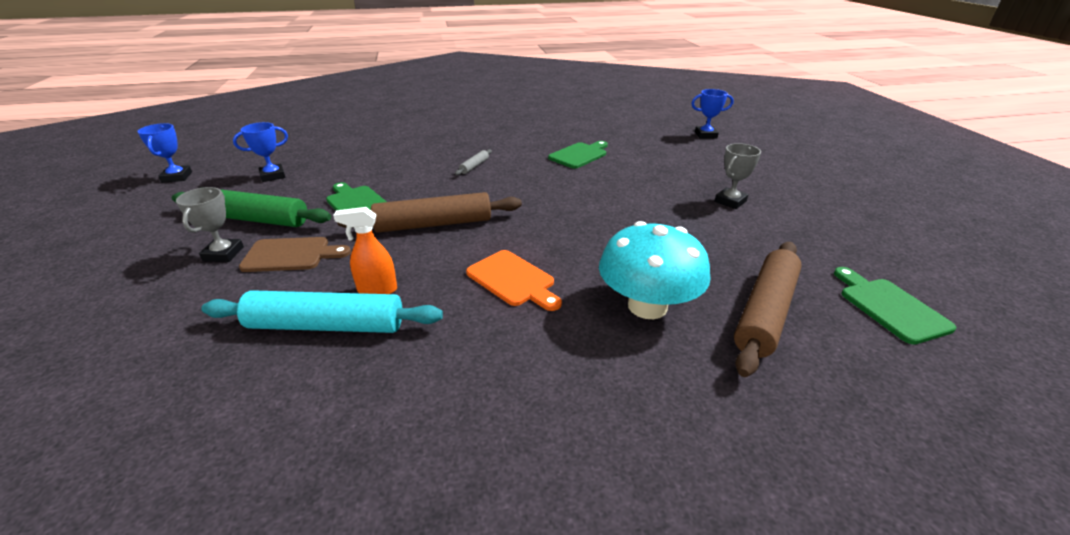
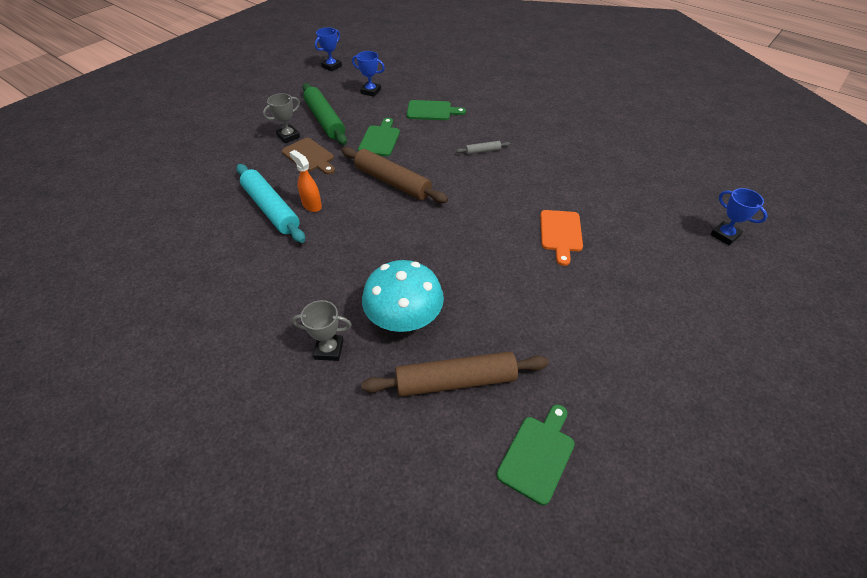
camera: 50 degrees right, 15 degrees up
(513, 280) = (371, 248): orange cutting board -> orange cutting board (560, 233)
(579, 155) = (570, 186): green cutting board -> green cutting board (431, 111)
(730, 201) = (603, 304): grey trophy -> grey trophy (329, 349)

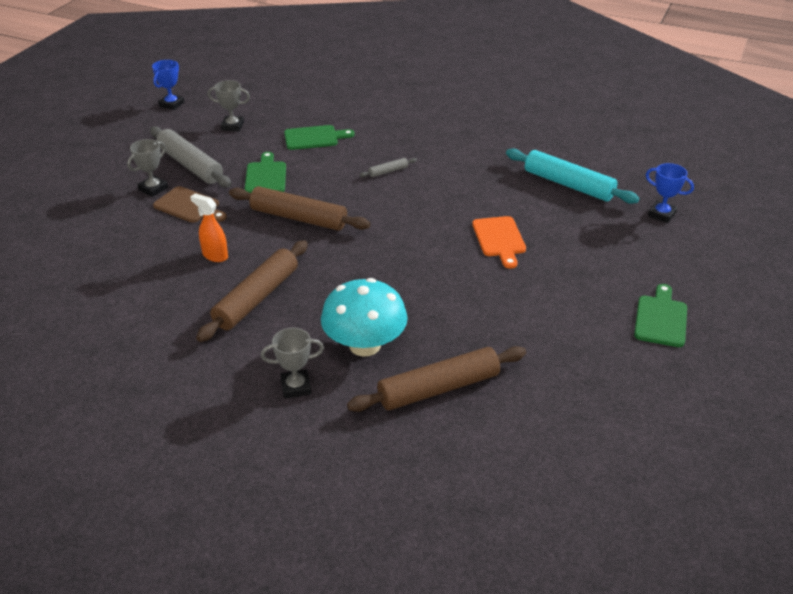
camera: 15 degrees left, 10 degrees down
(271, 209) = (168, 267): turquoise rolling pin -> turquoise rolling pin (568, 185)
(325, 120) = (190, 165): green rolling pin -> grey rolling pin
(329, 252) = (257, 298): none -> brown rolling pin
(370, 91) = (232, 126): blue trophy -> grey trophy
(538, 455) = (539, 432): green cutting board -> green cutting board (661, 319)

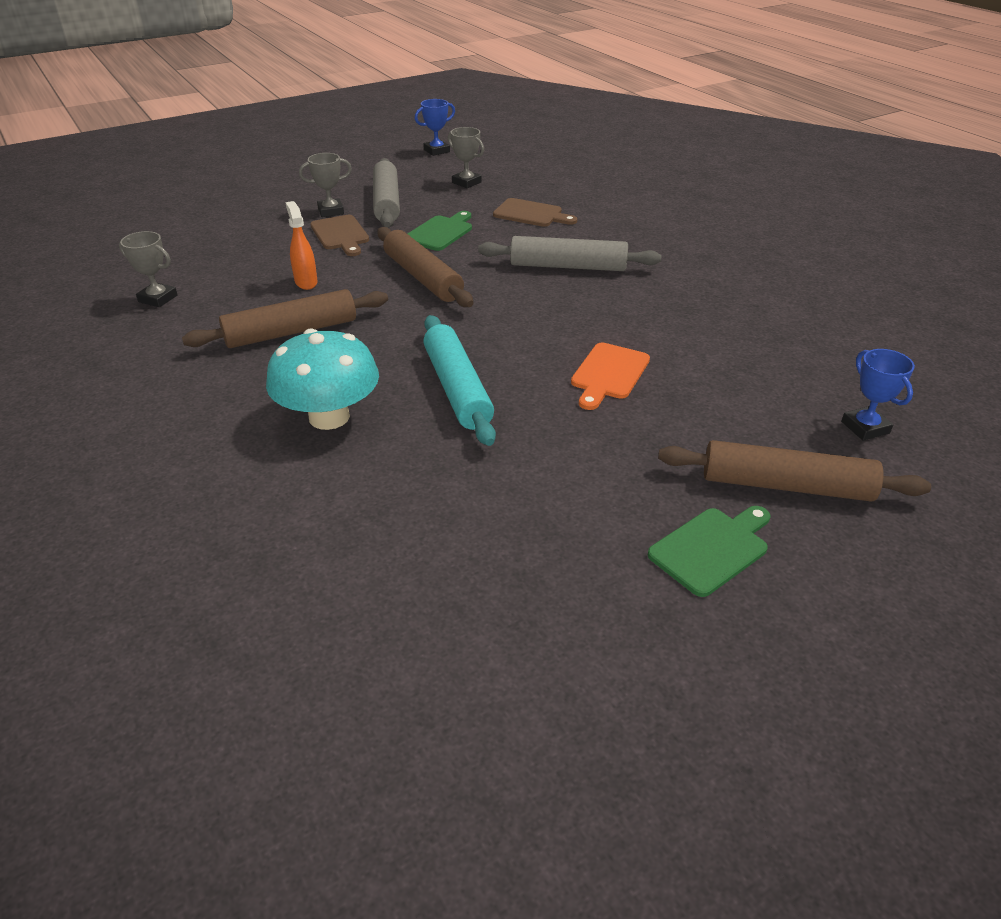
camera: 35 degrees right, 0 degrees up
(296, 387) = (216, 425): grey trophy -> grey trophy (158, 298)
(314, 138) = (531, 214): green cutting board -> brown cutting board
(388, 171) = (568, 266): grey rolling pin -> grey rolling pin, size x2.25
(439, 388) = (344, 494): brown rolling pin -> brown rolling pin (786, 485)
(568, 185) = (770, 349): turquoise rolling pin -> turquoise rolling pin (457, 389)

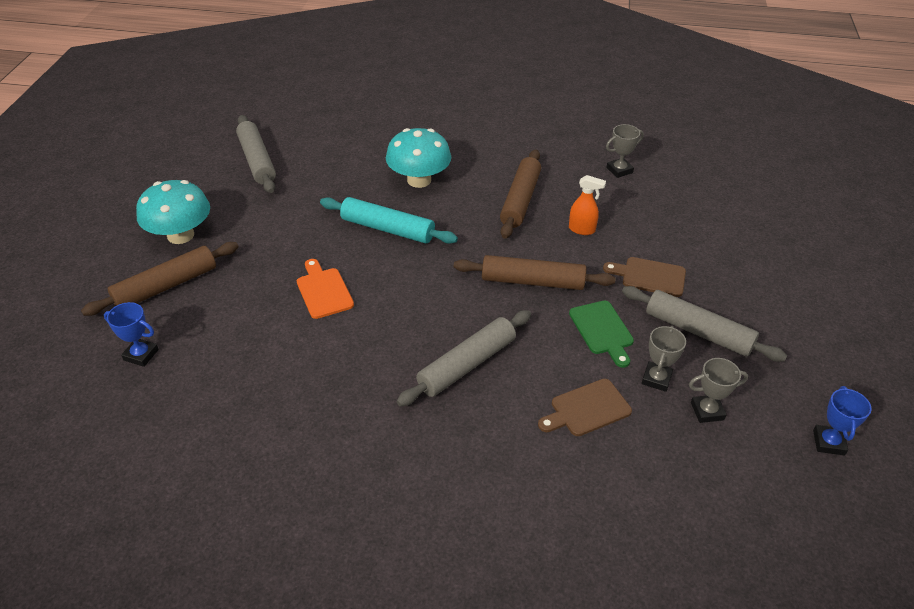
camera: 130 degrees right, 5 degrees up
(331, 211) = (705, 291): grey trophy -> grey trophy (656, 379)
(463, 610) = (257, 160): none -> grey rolling pin
(712, 549) = (180, 235): green cutting board -> turquoise mushroom

